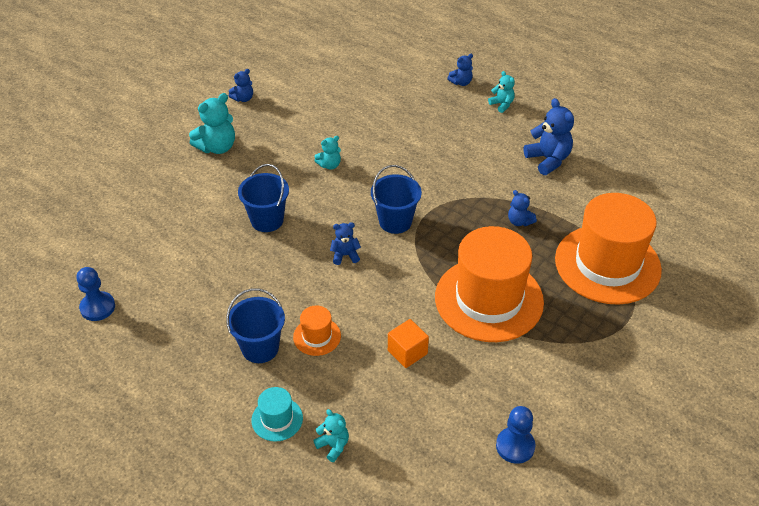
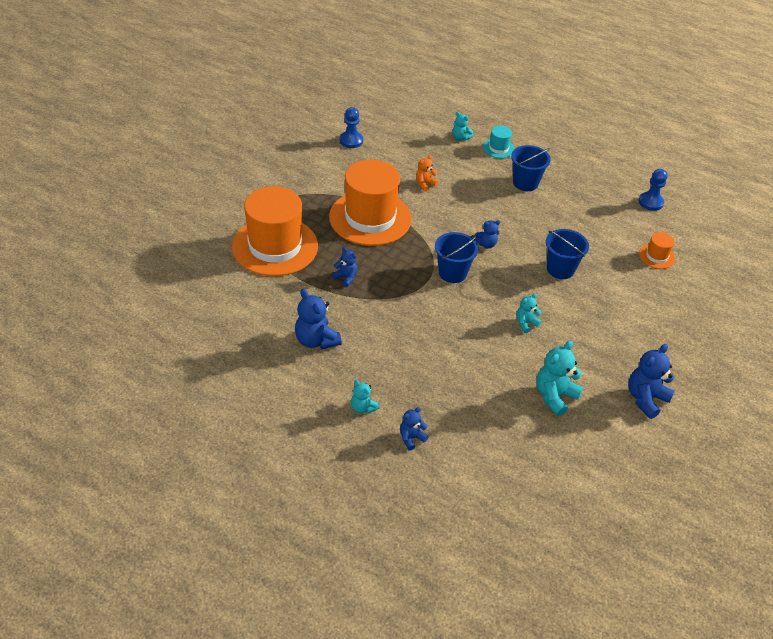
camera: 170 degrees right, 0 degrees up
(217, 147) = (640, 337): turquoise teddy bear -> turquoise teddy bear (554, 396)
(243, 98) = (645, 399): blue teddy bear -> blue teddy bear, size x1.74
(317, 336) = (489, 191): orange hat -> orange hat (656, 256)
(407, 352) = (425, 184): orange cube -> orange teddy bear

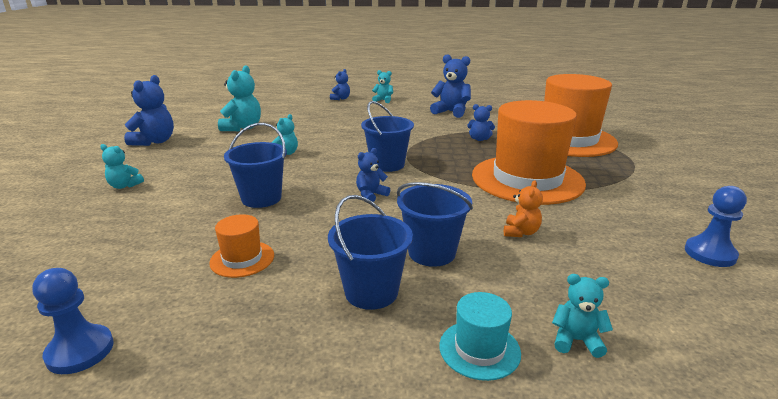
camera: 155 degrees right, 20 degrees down
(482, 191) = (432, 253): none -> blue bucket
(656, 256) = (102, 252): orange hat -> orange hat (242, 259)
(659, 324) = (124, 186): none -> turquoise teddy bear

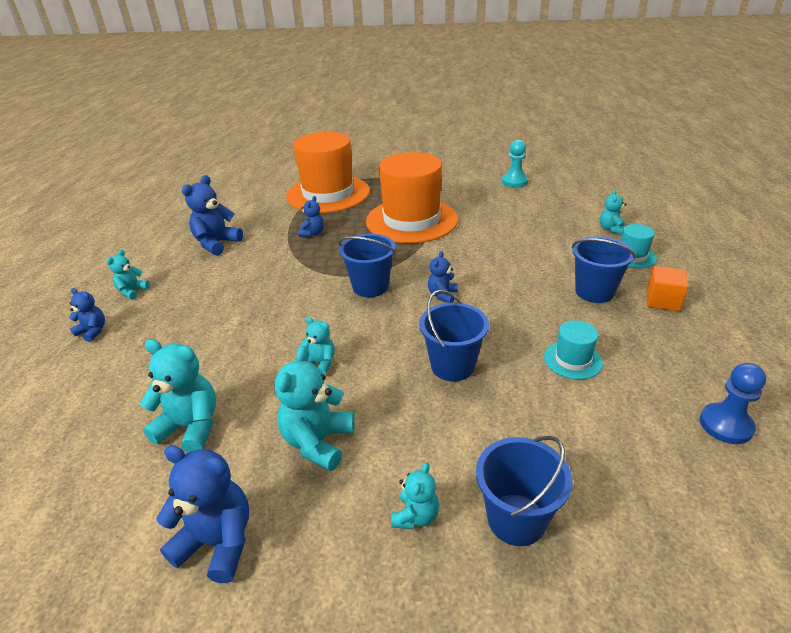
camera: 85 degrees left, 10 degrees up
(208, 157) = (318, 442): none -> turquoise teddy bear
(242, 259) = (572, 360): orange hat -> turquoise hat
(342, 356) = (662, 300): none -> orange cube
(371, 195) = (442, 295): blue teddy bear -> blue teddy bear turned 60 degrees clockwise
(432, 253) = (537, 267): blue bucket -> blue bucket (516, 519)
(520, 232) = (500, 232): orange teddy bear -> none
(710, 253) = (514, 181): blue pawn -> turquoise pawn

